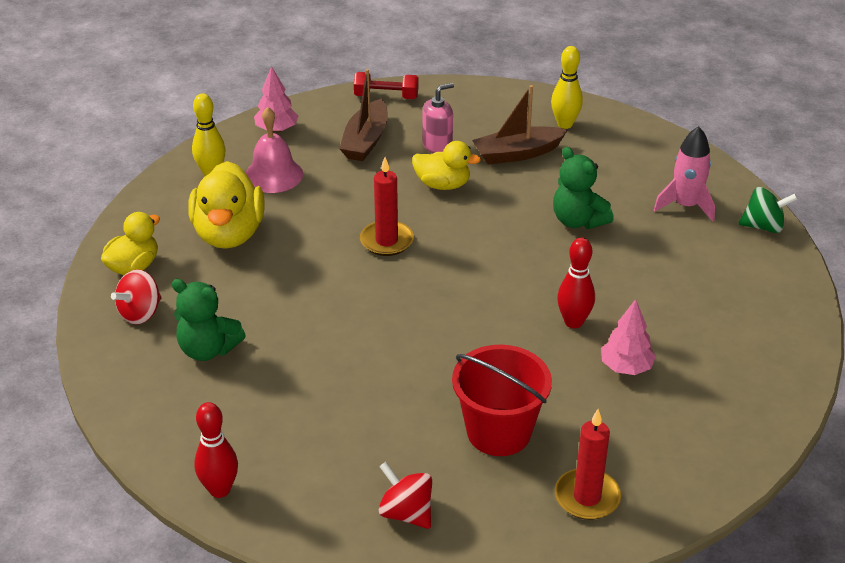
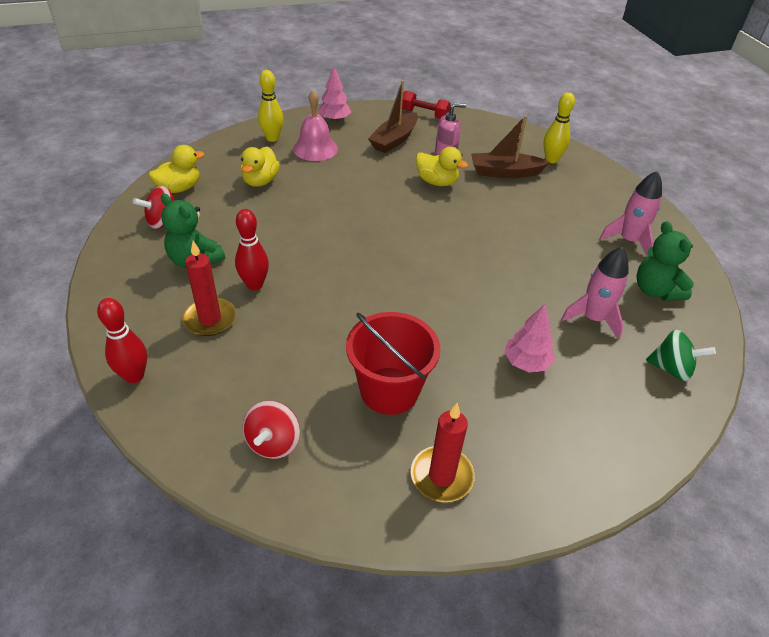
camera: 15 degrees right, 5 degrees up
(229, 234) = (260, 181): yellow duck -> yellow duck, size x0.62
(386, 241) = (373, 212): red candle -> red candle (210, 319)
(406, 513) = (273, 443): red spinning top -> red spinning top turned 135 degrees counterclockwise
(573, 322) = (496, 312): red bowling pin -> red bowling pin (254, 285)
(578, 221) = (533, 232): green teddy bear -> green teddy bear (655, 290)
(677, 303) = (593, 318): none -> pink rocket
(763, 226) = (692, 272): green spinning top -> green spinning top (671, 369)

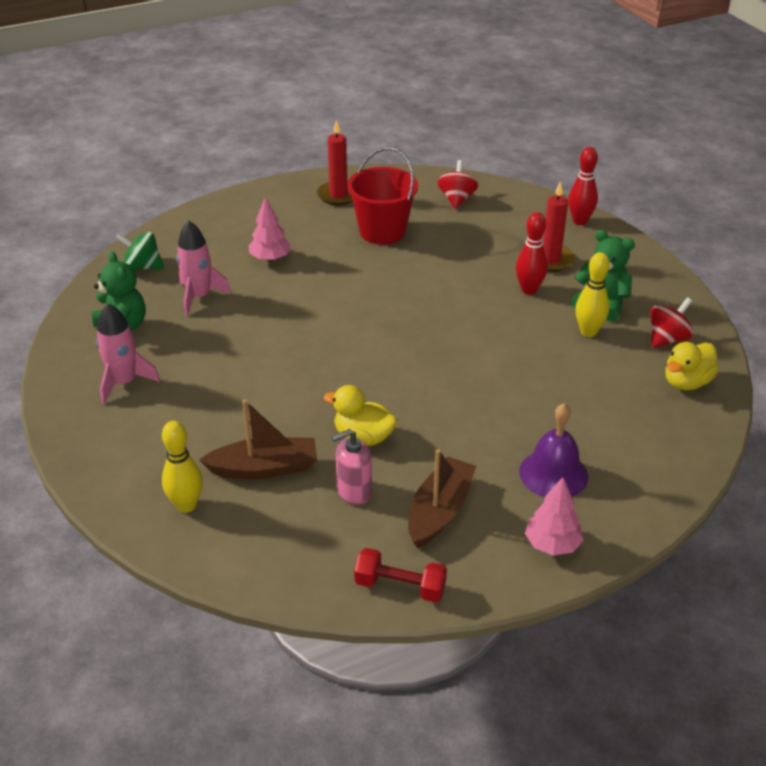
camera: 175 degrees right, 5 degrees down
(260, 181) = (596, 406): yellow duck -> none
(272, 138) = (627, 485): yellow bowling pin -> yellow bowling pin (588, 332)
(315, 148) = (553, 473): pink bell -> purple bell

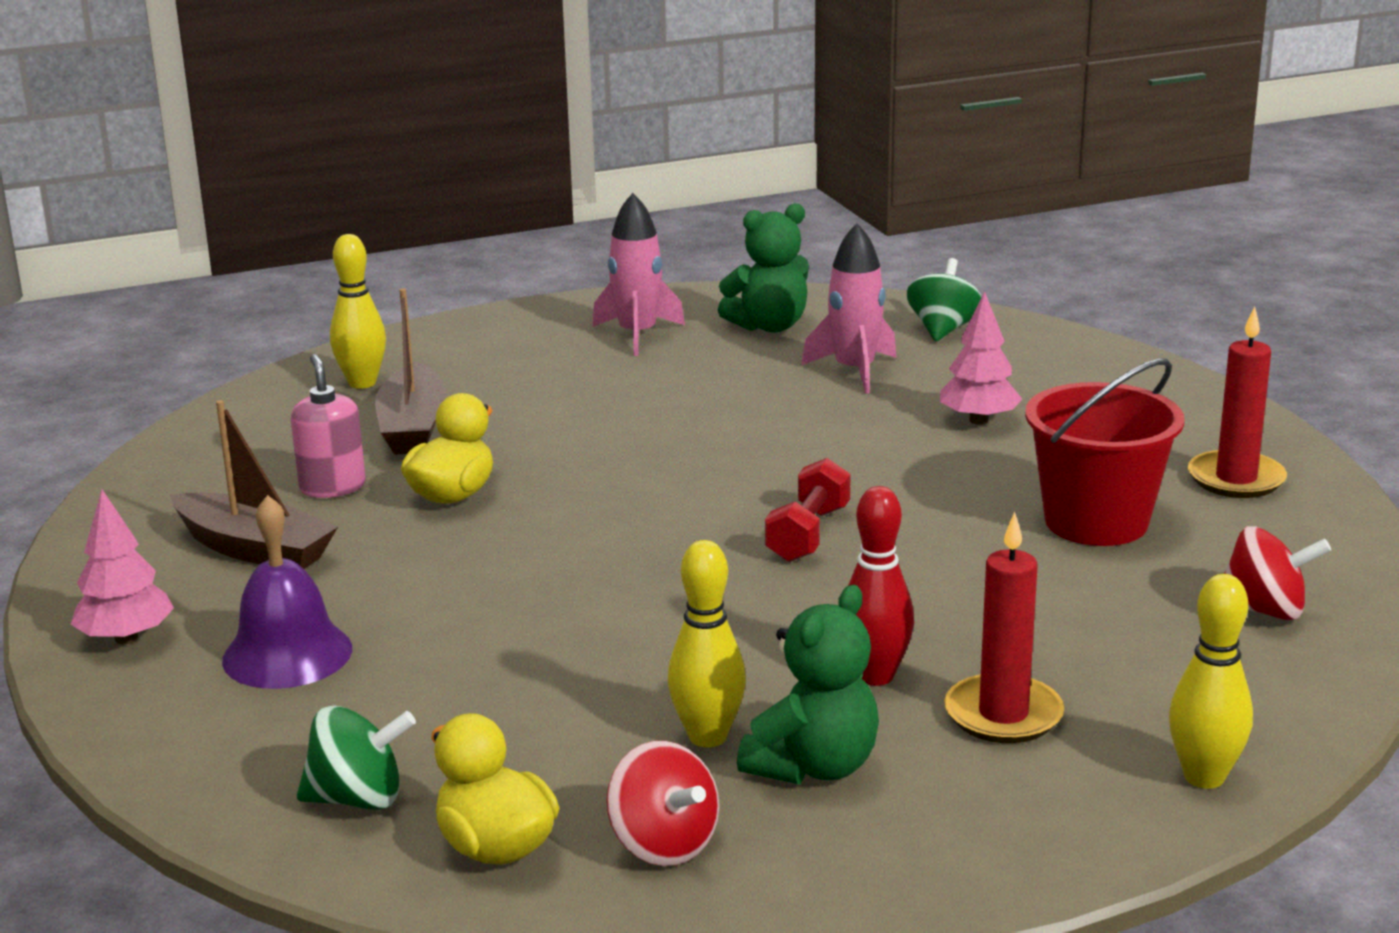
camera: 95 degrees right, 15 degrees down
(400, 586) = (125, 516): red dumbbell -> red dumbbell (808, 534)
(580, 221) = (1204, 777): red bowling pin -> yellow bowling pin
(668, 427) = (358, 799): none -> green spinning top

